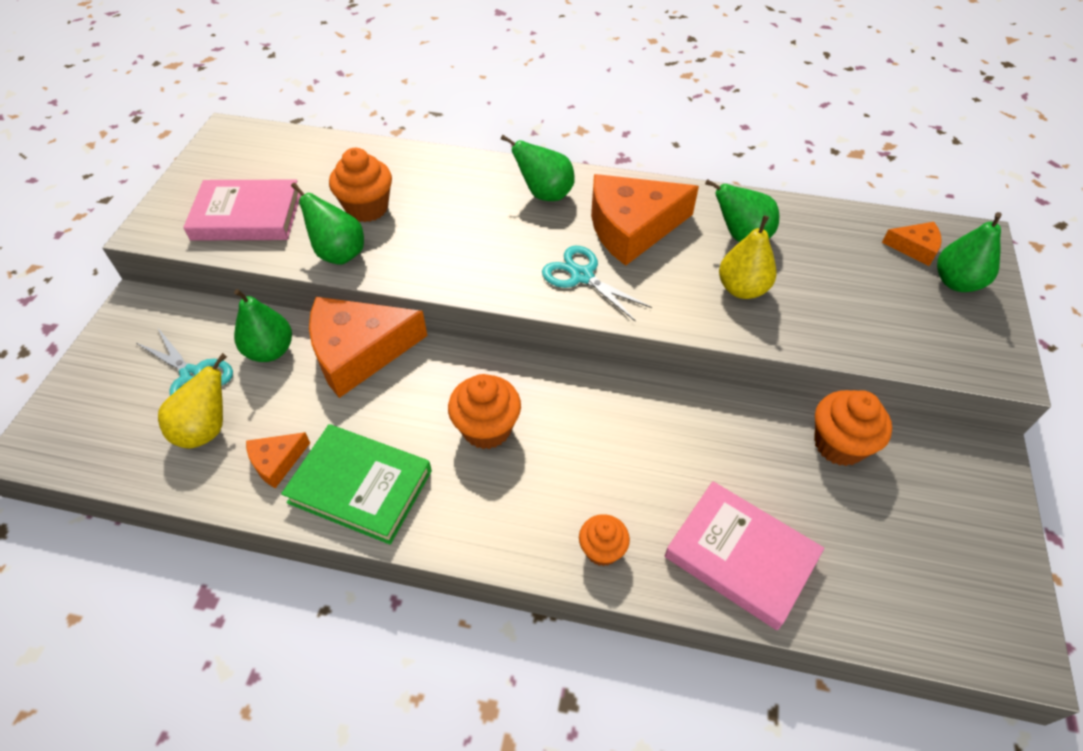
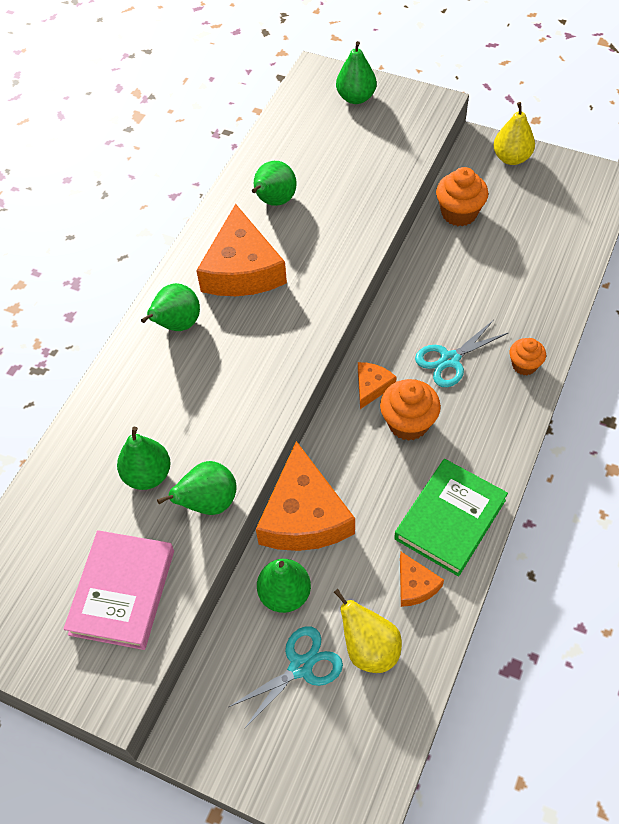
camera: 75 degrees left, 5 degrees up
(367, 208) = (148, 475): orange cupcake -> green pear
(582, 276) = (291, 314): turquoise scissors -> turquoise scissors (450, 360)
(740, 557) = (537, 289): pink book -> none
(742, 289) = (332, 216): yellow pear -> yellow pear (511, 158)
(915, 248) = (316, 107): orange cheese -> orange cheese (372, 386)

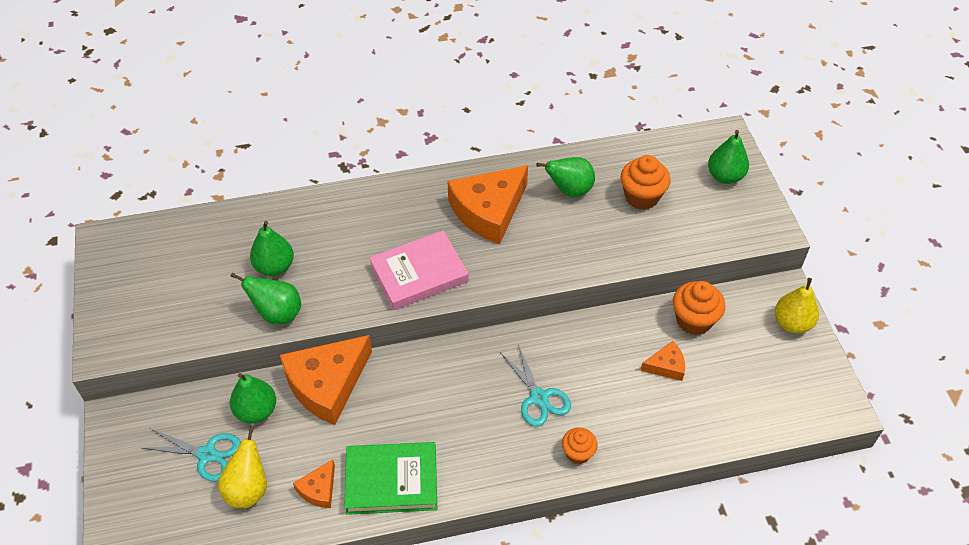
camera: 50 degrees right, 5 degrees down
(122, 592) = (178, 309): pink book -> pink book (419, 274)
(177, 324) = (408, 205): green pear -> none
(372, 386) = (471, 360): orange cheese -> orange cheese (666, 366)
(408, 423) = (456, 403): orange cupcake -> orange cupcake (641, 197)
(450, 360) = (539, 397): turquoise scissors -> turquoise scissors turned 135 degrees counterclockwise

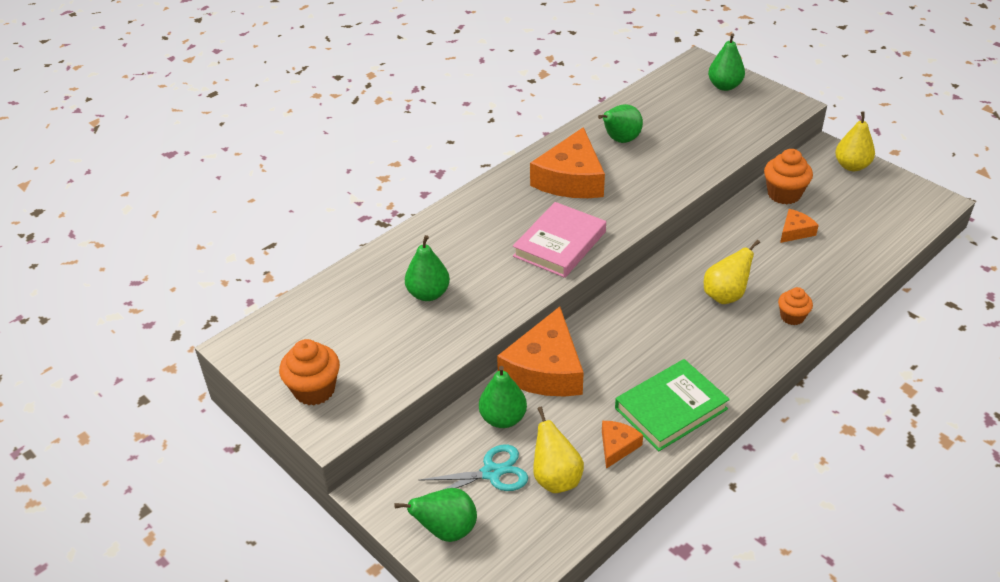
camera: 30 degrees left, 10 degrees down
(277, 313) = (467, 325): green pear -> green pear (446, 530)
(319, 489) = (617, 446): orange cheese -> orange cheese turned 150 degrees counterclockwise
(539, 397) = (725, 295): turquoise scissors -> yellow pear
(641, 197) = (679, 122): orange cupcake -> orange cupcake (314, 390)

